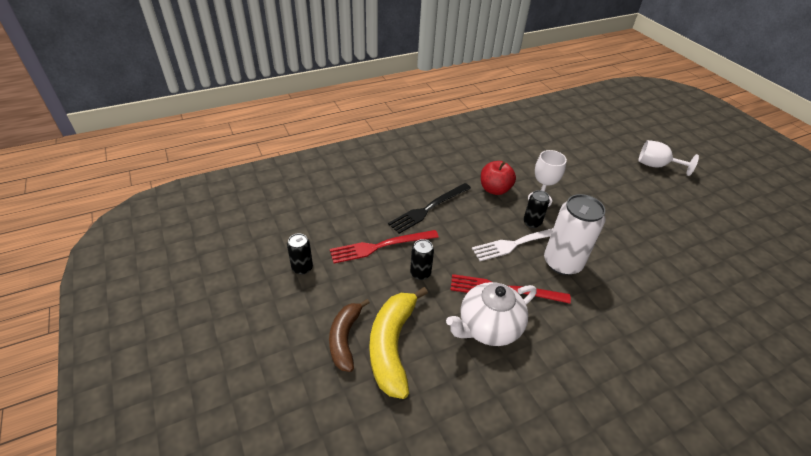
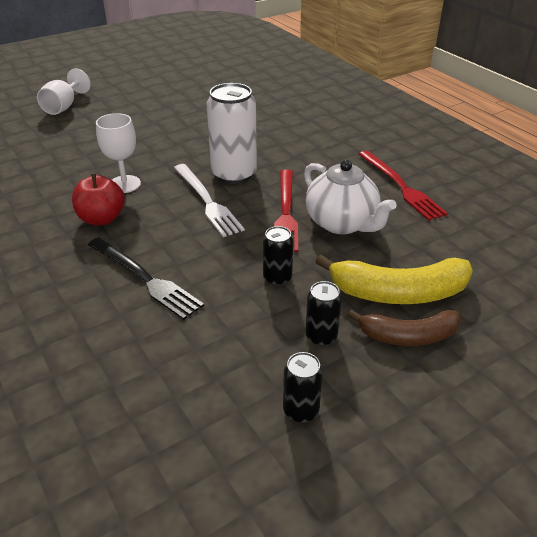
camera: 95 degrees left, 5 degrees down
(381, 246) = (234, 322): red fork -> red fork (401, 186)
(532, 222) = (169, 191): black can -> black can (321, 336)

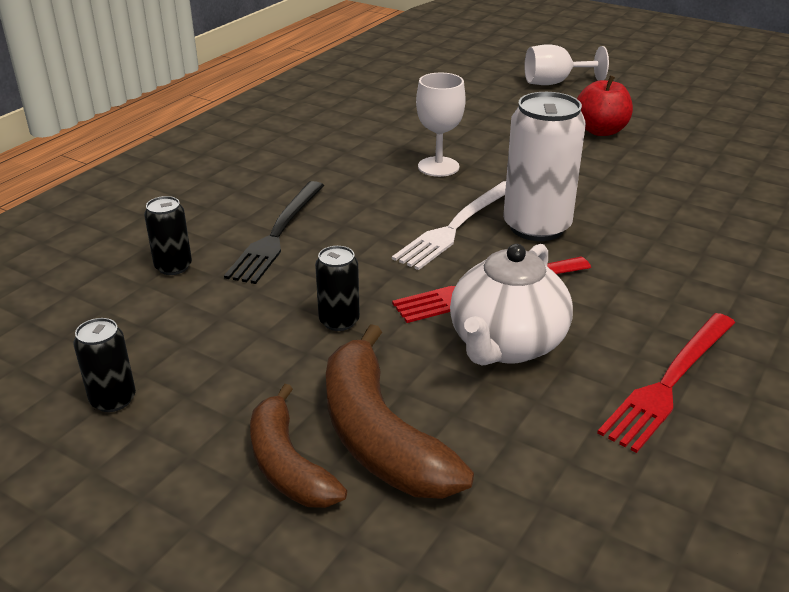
camera: 65 degrees right, 5 degrees down
(102, 219) = (361, 176): red apple -> red apple (600, 131)
(321, 336) = (247, 384): black can -> black can (173, 267)
(398, 292) = (380, 435): yellow banana -> brown banana

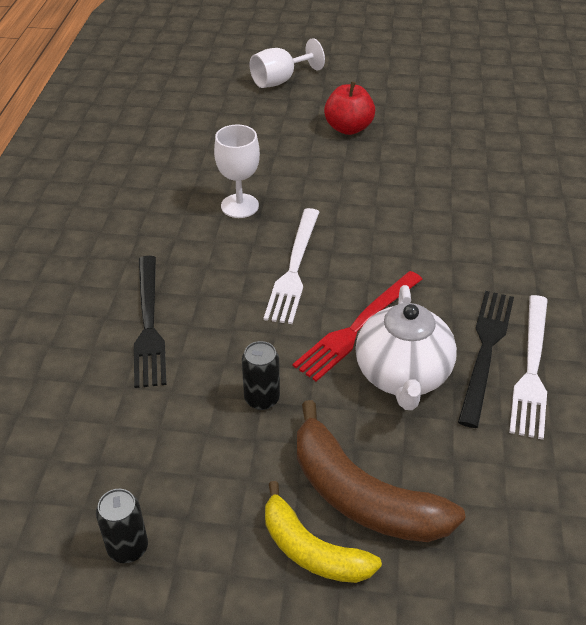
camera: 25 degrees left, 10 degrees up
(173, 267) = (79, 391): black can -> none
(288, 464) = (312, 550): brown banana -> yellow banana
(536, 227) = (357, 249): white can -> none
(622, 350) = (485, 351): none -> black fork
(670, 382) = (532, 369): red fork -> white fork

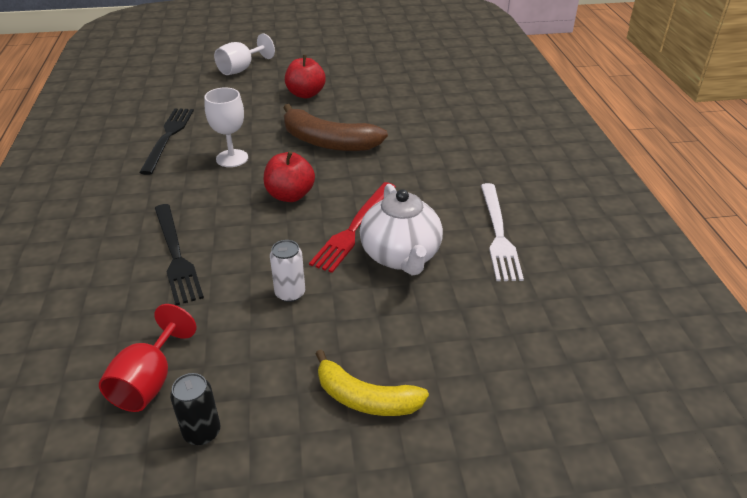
camera: 15 degrees left, 5 degrees down
(87, 475) = (149, 382): none -> red goblet
(262, 398) = (290, 293): black can -> white can
(294, 268) = (290, 195): white fork -> red apple
(362, 496) = (395, 349): brown banana -> brown banana (328, 142)
(485, 351) = (459, 228): black fork -> black fork (168, 137)

